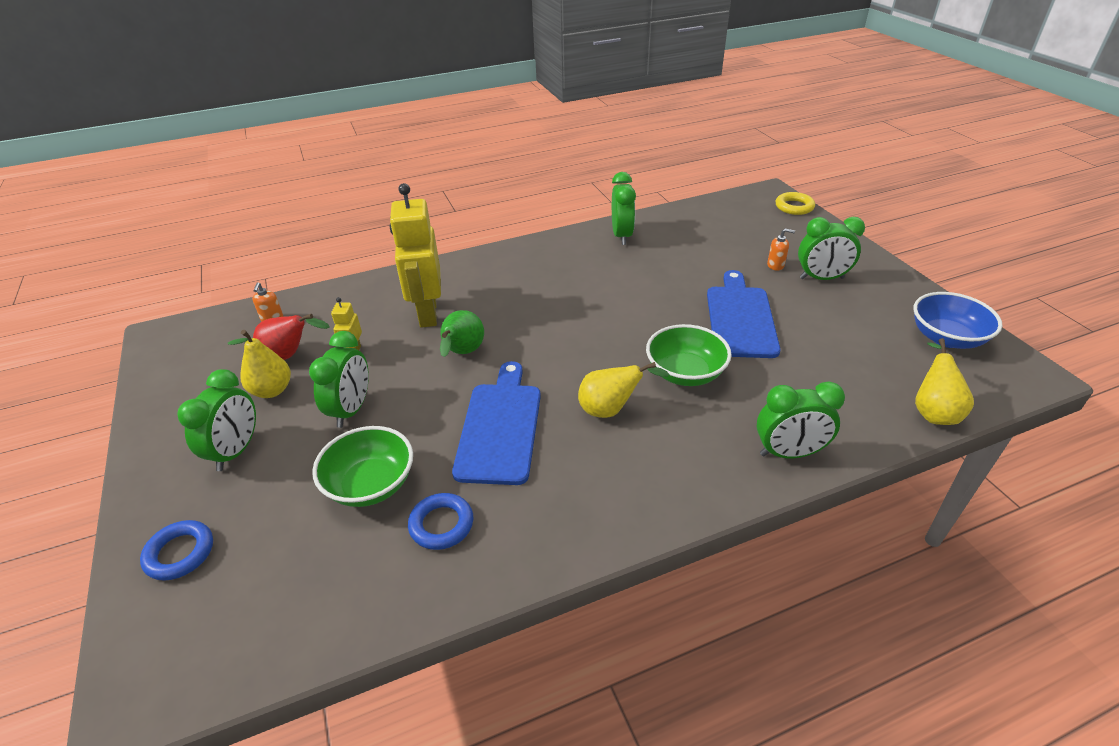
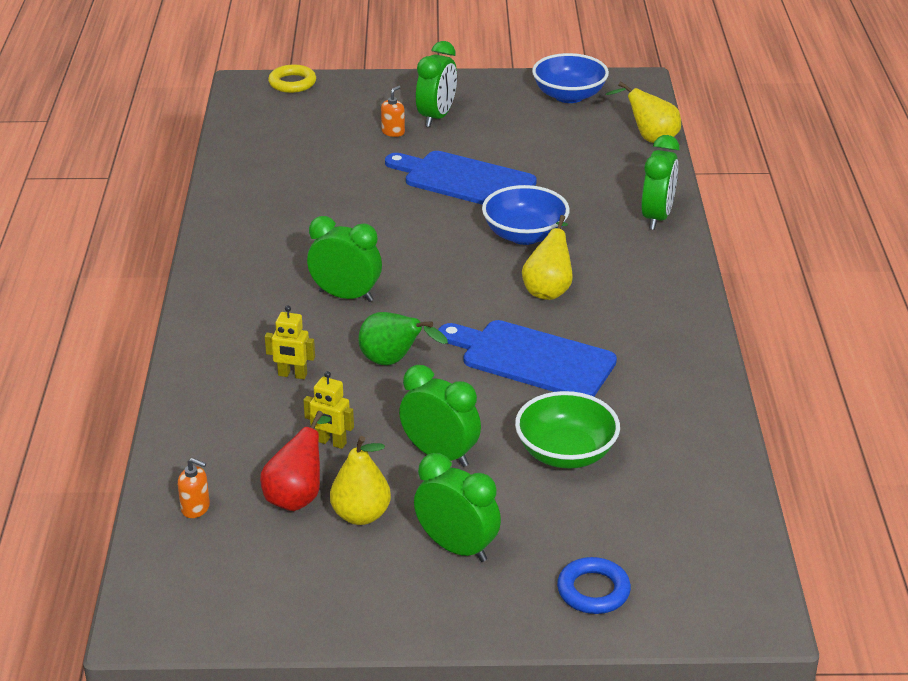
camera: 70 degrees left, 5 degrees down
(427, 313) = (292, 375): yellow robot -> yellow robot, size x0.45
(441, 524) = (641, 416): blue ring -> none
(622, 236) = (246, 203): green clock -> green clock (346, 296)
(685, 373) = (524, 235): green bowl -> blue bowl

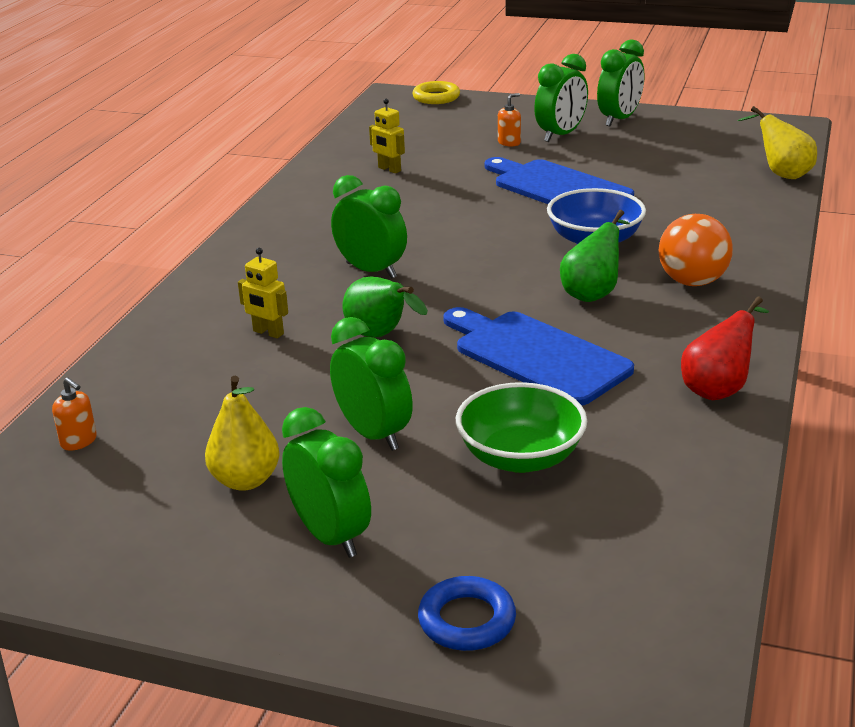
camera: 20 degrees right, 5 degrees down
(297, 496) = (192, 448): red pear -> red pear (719, 388)
(331, 442) = (263, 402): yellow robot -> yellow robot (389, 169)
(549, 289) = (593, 293): yellow pear -> green pear
(569, 96) = (710, 131): blue bowl -> none
(624, 265) = (692, 282): none -> orange ball
(657, 217) = (754, 243): green clock -> green clock (619, 119)

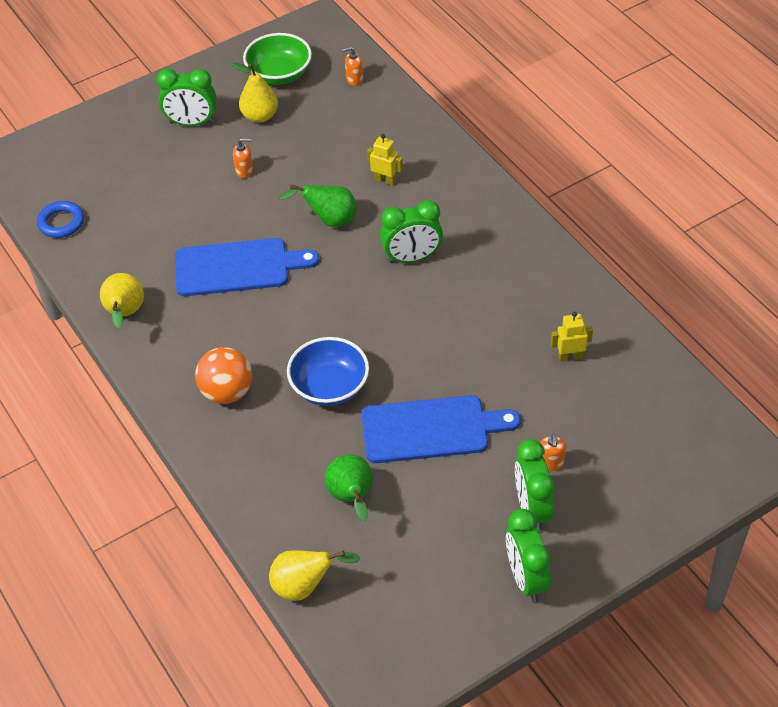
camera: 130 degrees right, 20 degrees up
(268, 333) = (385, 180): yellow robot -> yellow robot turned 45 degrees clockwise
(374, 434) = (244, 171): green clock -> orange soap dispenser
(436, 97) = (716, 488): yellow ring -> none
(467, 620) = (100, 134): blue ring -> blue ring (61, 222)
(520, 457) = (167, 207): green bowl -> green bowl (279, 74)
(593, 293) = (269, 337): green pear -> green pear (352, 498)
(719, 388) = (125, 314): red pear -> yellow pear

